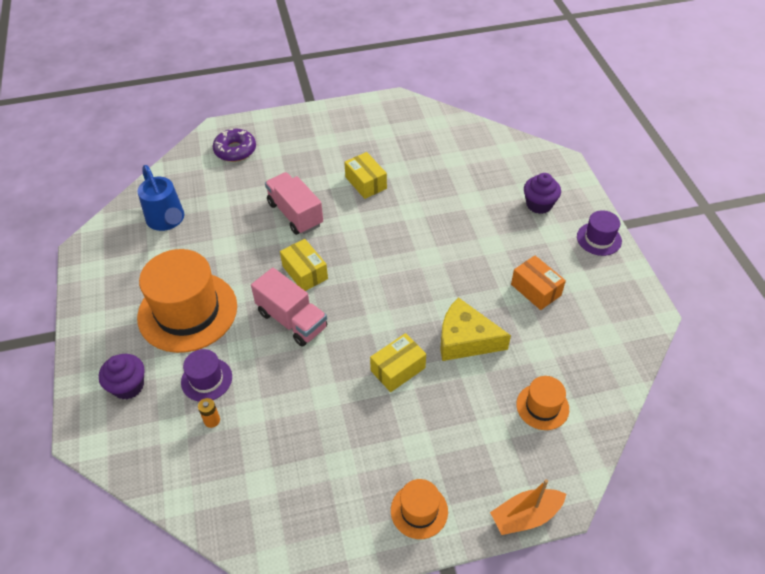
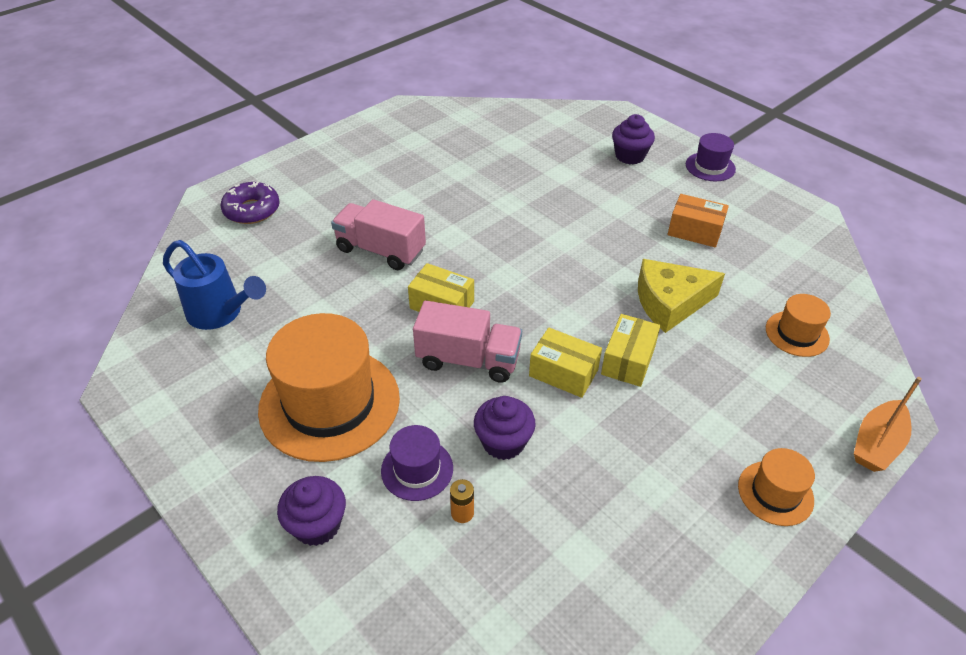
camera: 30 degrees left, 5 degrees down
(270, 387) = (503, 442): none -> purple cupcake
(366, 183) = (436, 193): yellow box -> yellow box (563, 373)

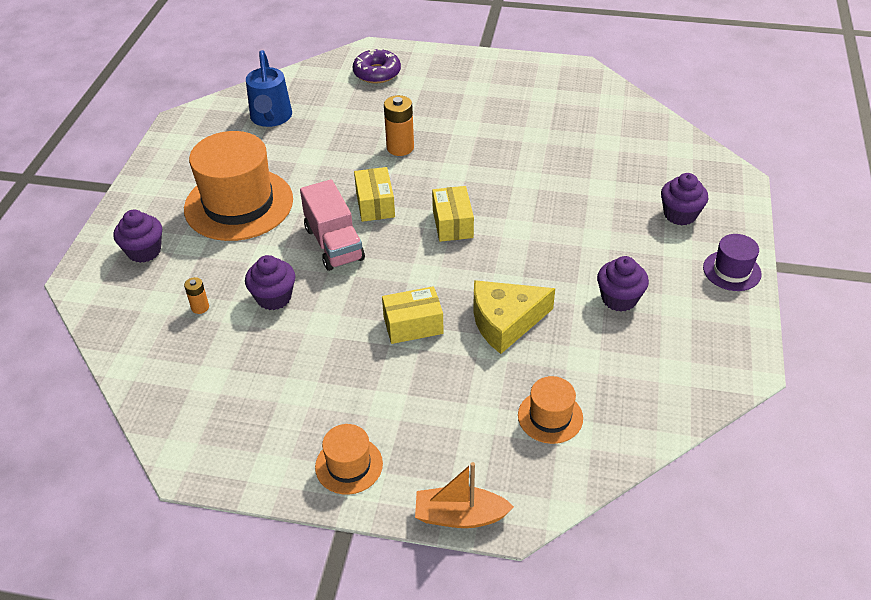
camera: 55 degrees right, 0 degrees up
(381, 250) = (400, 148): pink truck -> orange battery
(417, 469) = (218, 270): purple hat -> none
(563, 373) = (366, 296): yellow box -> yellow box (452, 224)
(670, 302) = (505, 321): yellow cheese -> yellow cheese turned 60 degrees counterclockwise
(694, 231) = (619, 299): orange box -> purple cupcake

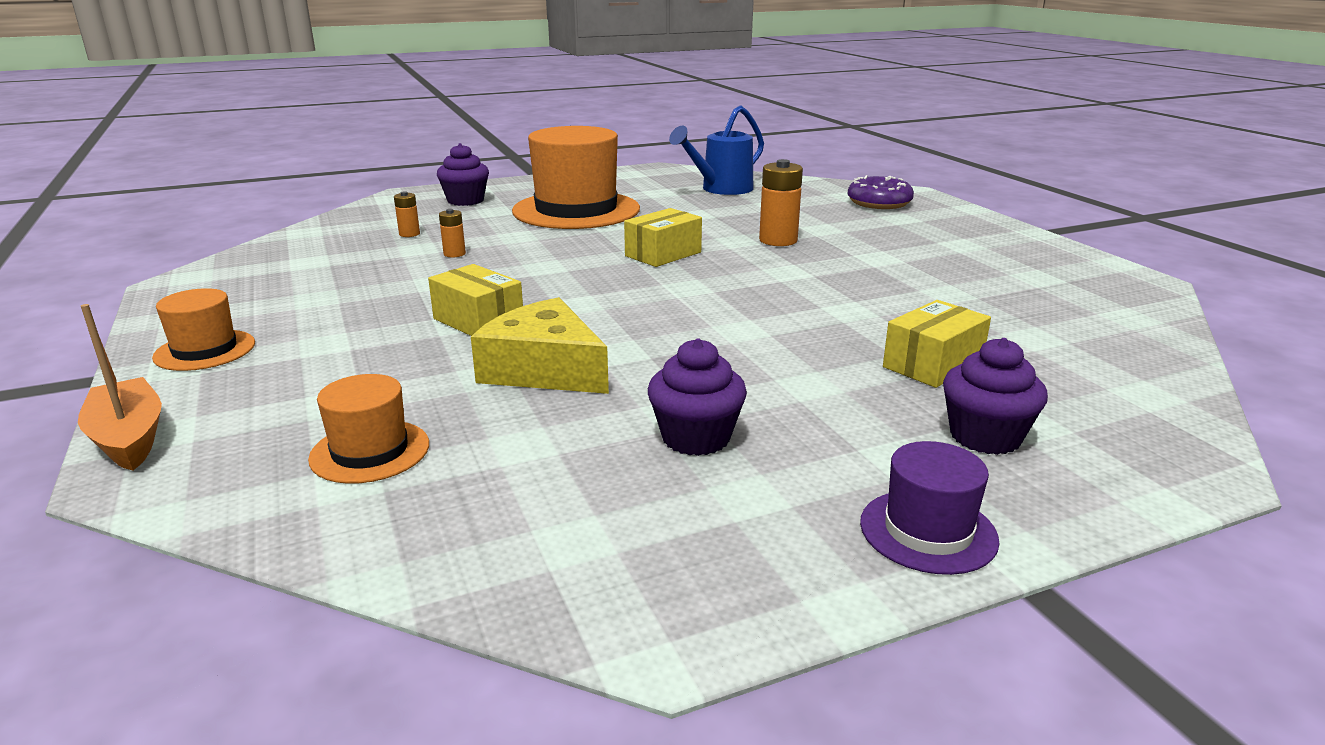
camera: 55 degrees right, 20 degrees down
(274, 297) = (454, 254): purple cupcake -> orange battery
(334, 244) = (571, 254): pink truck -> none
(452, 224) = (690, 295): yellow box -> yellow box (933, 364)

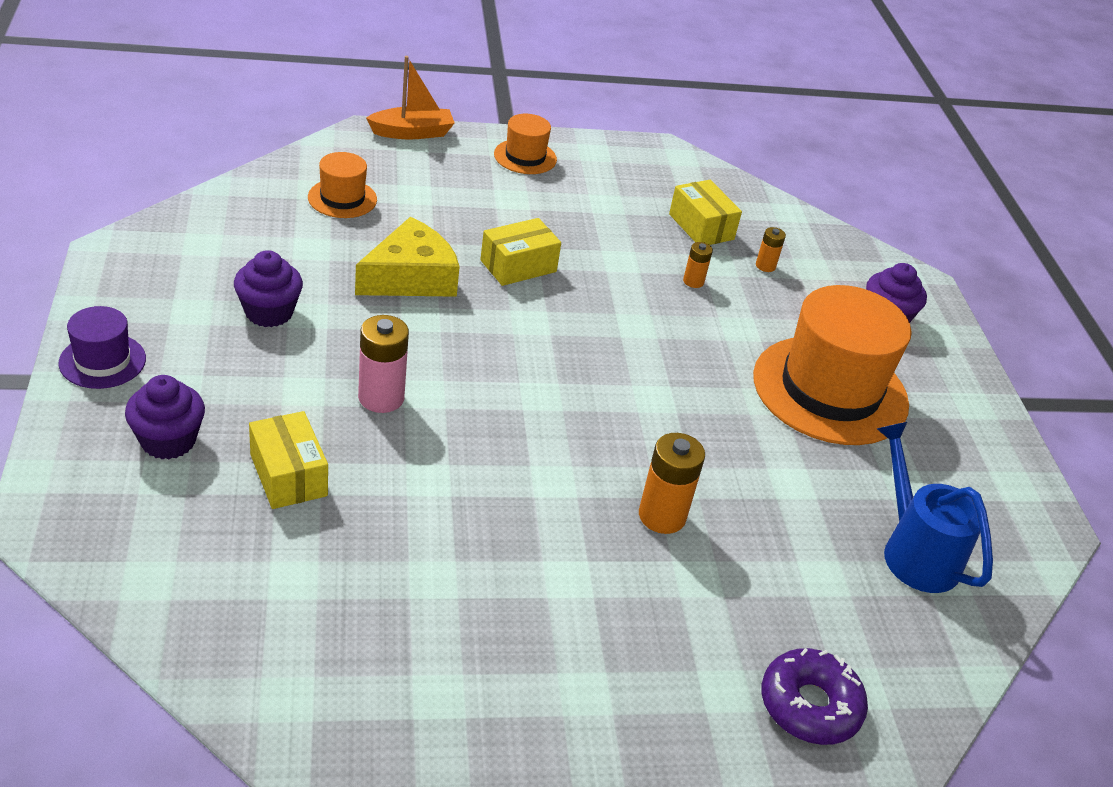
camera: 100 degrees right, 15 degrees up
(663, 254) = (645, 409): yellow box -> yellow box (701, 227)
(772, 346) = (381, 398): none -> pink battery

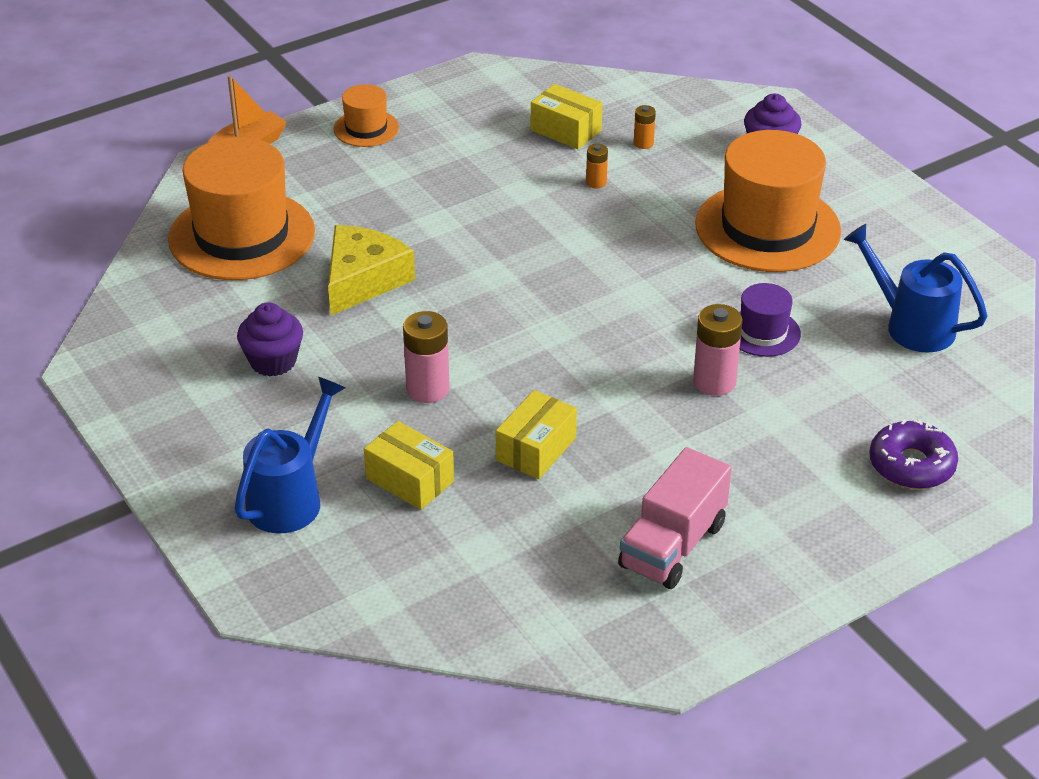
camera: 20 degrees left, 0 degrees up
(102, 361) = (174, 461): purple hat -> purple hat (763, 332)
(168, 441) = (291, 498): purple cupcake -> blue watering can
(342, 198) = (242, 235): orange hat -> orange hat, size x2.08
(484, 668) = (672, 545): none -> pink truck
(518, 266) = (443, 231): yellow box -> yellow box (536, 449)
(662, 516) = (714, 382): orange battery -> pink battery

